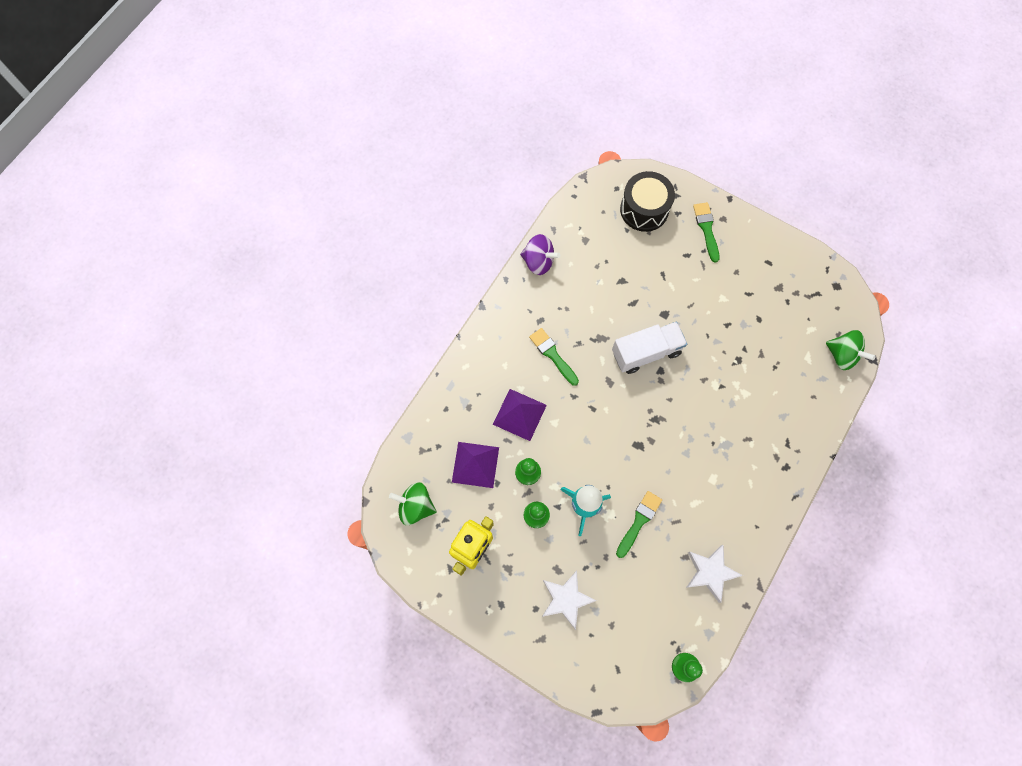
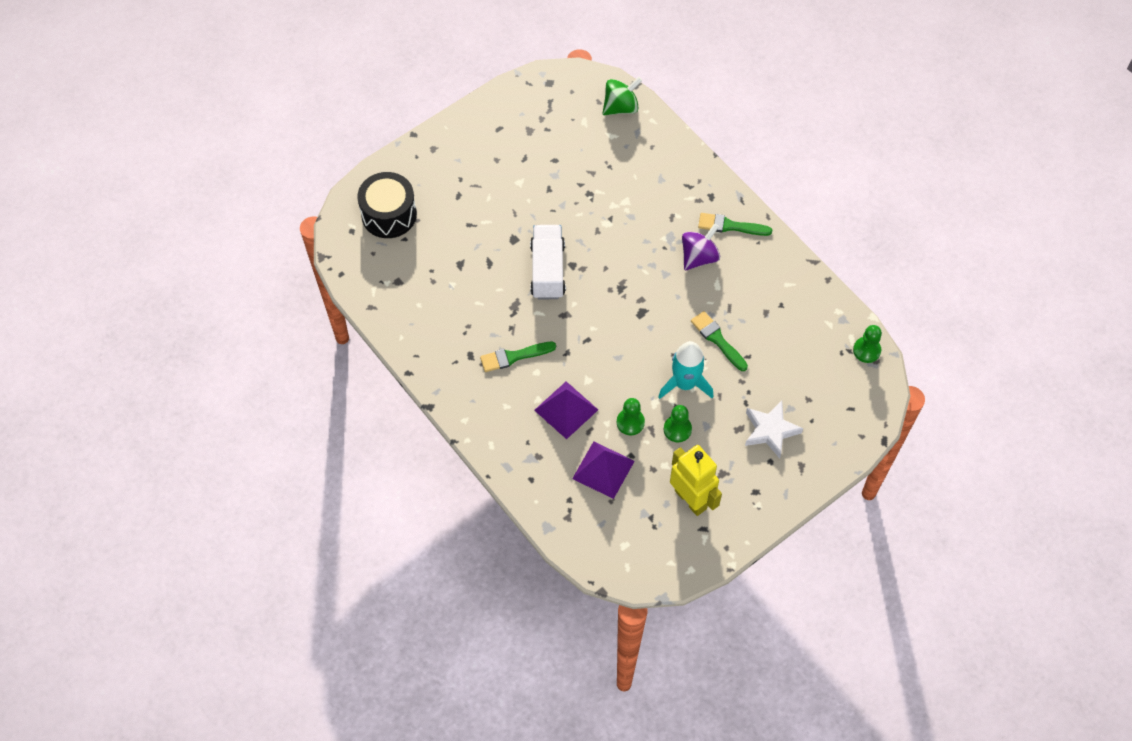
camera: 70 degrees left, 10 degrees down
(415, 506) = (626, 542): green spinning top -> none
(538, 262) = (402, 334): purple spinning top -> purple spinning top (699, 257)
(706, 229) = (438, 167): green brush -> green brush (730, 226)
(710, 572) = (787, 297): white star -> none

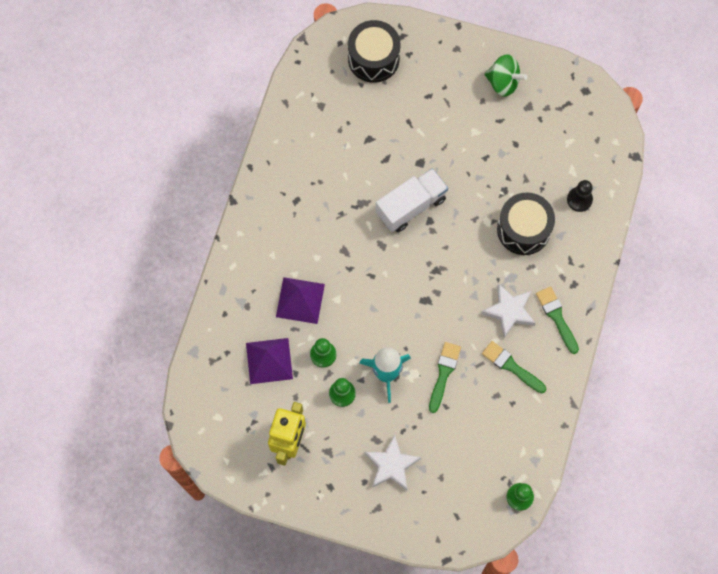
camera: 55 degrees right, 10 degrees up
(514, 357) = (318, 232): green brush -> green brush (511, 366)
(621, 107) = (605, 160): green spinning top -> green spinning top (503, 82)
(635, 201) = (523, 229): none -> black drum
(640, 146) = (579, 199): none -> black pawn
(699, 257) = (509, 311): purple spinning top -> white star

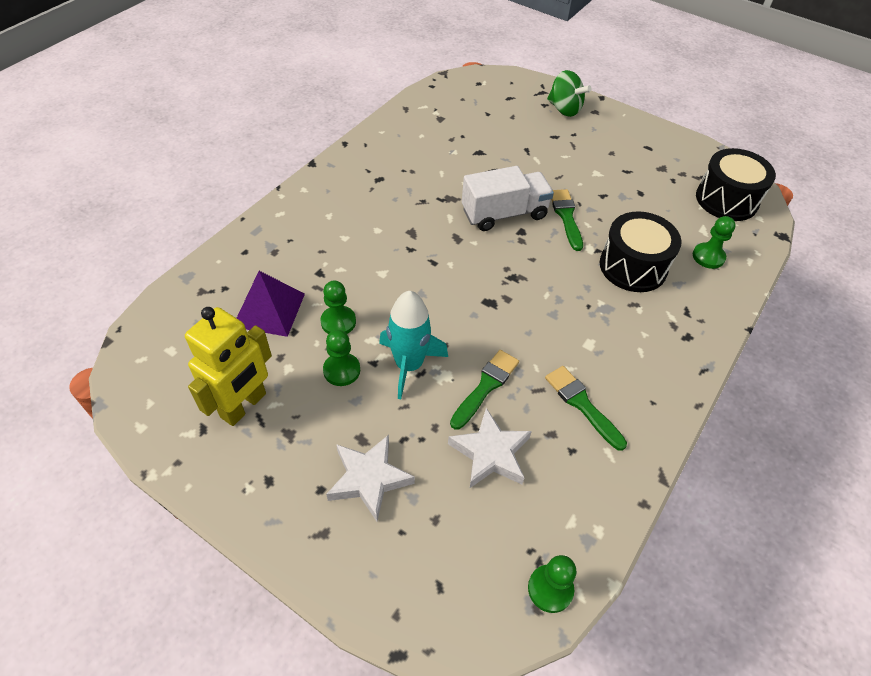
camera: 15 degrees right, 20 degrees down
(300, 300) = (338, 262): purple pyramid -> none
(373, 58) = (507, 100): black drum -> black drum (726, 200)
(503, 82) = (638, 144): green spinning top -> green spinning top (564, 109)
(509, 311) = (595, 342): white star -> white star (490, 453)
(557, 317) = (658, 365): green brush -> green brush (566, 216)
(579, 199) = (708, 257): black pawn -> green pawn

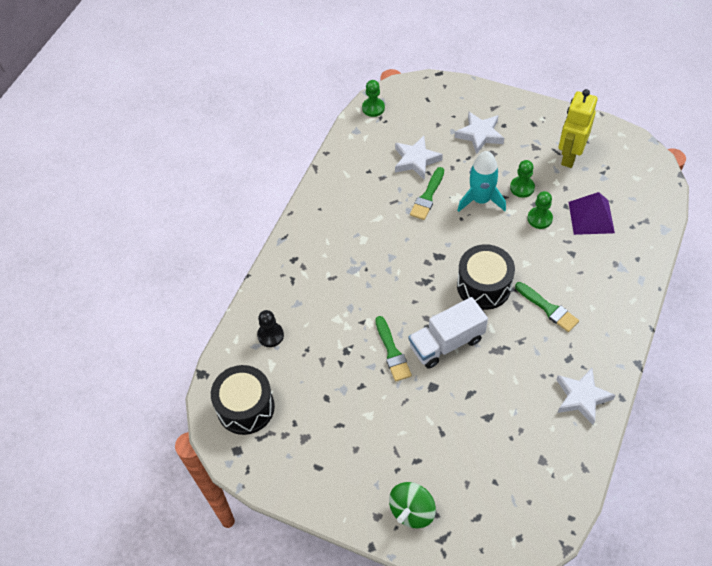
camera: 175 degrees right, 5 degrees up
(382, 149) = (581, 397): none -> white star
(564, 109) = (412, 511): green spinning top -> green spinning top turned 90 degrees counterclockwise
(582, 404) = (365, 198): green brush -> green brush (548, 308)
(633, 266) = (333, 311): black drum -> black drum (484, 286)
(708, 257) = (270, 335): green pawn -> black pawn

